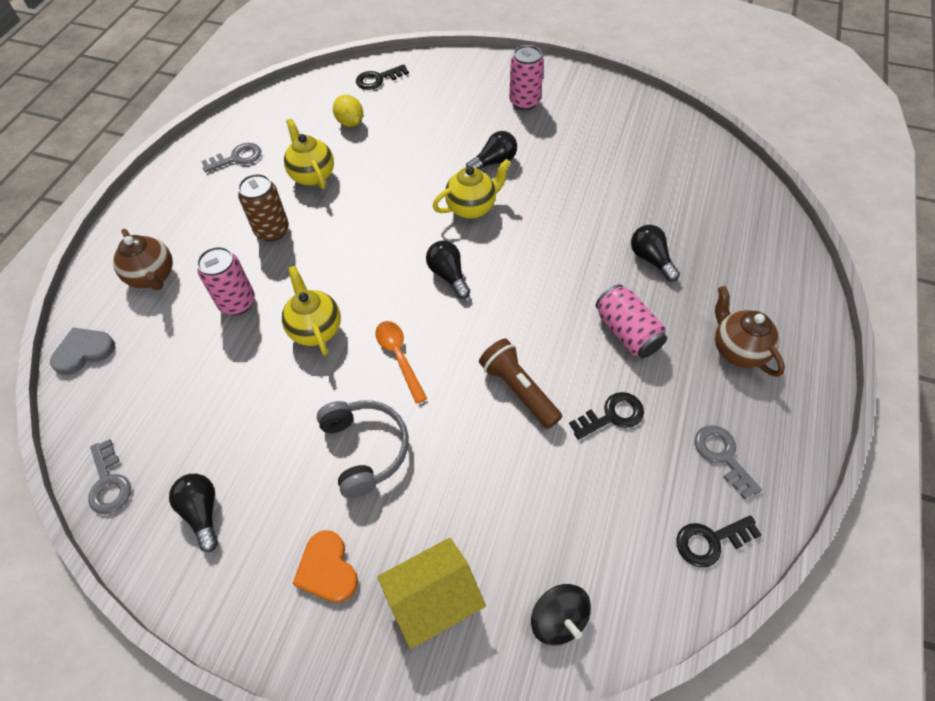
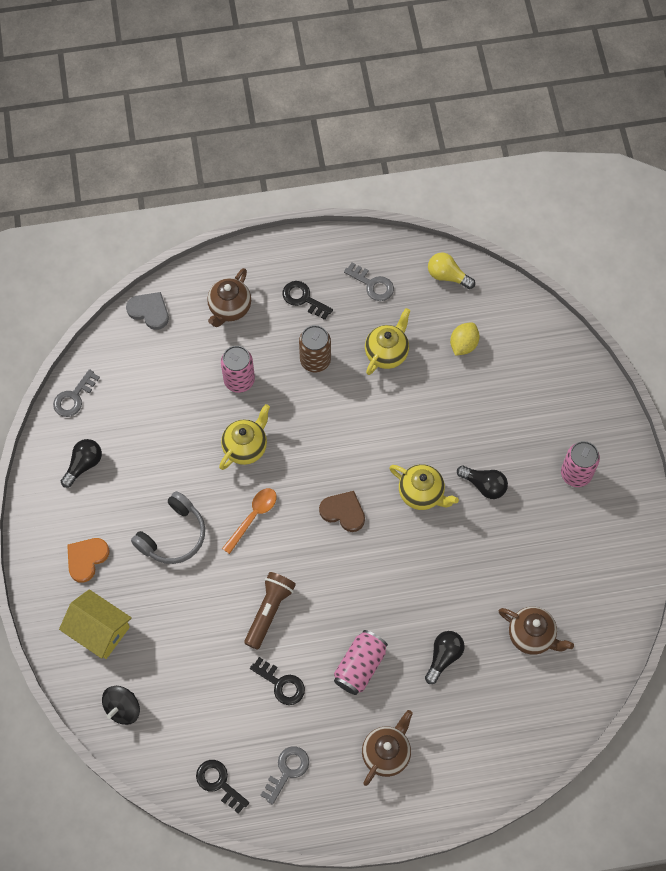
camera: 60 degrees right, 10 degrees up
(277, 107) = (447, 276): none -> yellow light bulb
(378, 79) = (531, 334): black key -> black key (303, 299)
(448, 275) = (343, 512): black light bulb -> brown heart
(662, 188) = (532, 636): none -> brown teapot

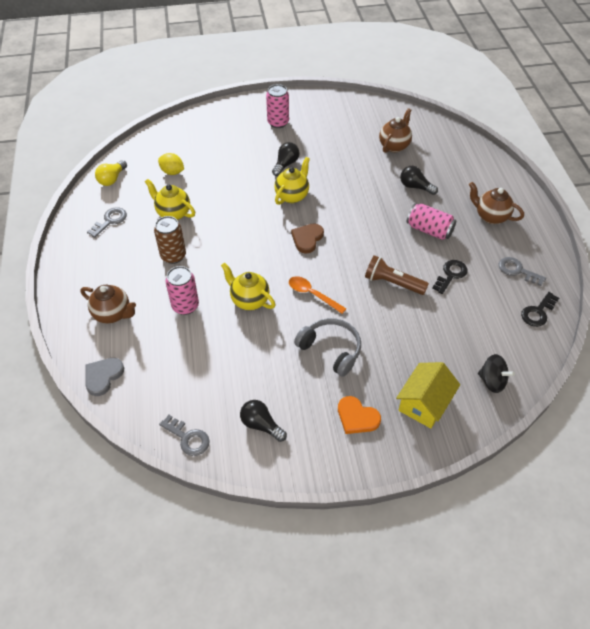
camera: 90 degrees left, 15 degrees down
(303, 299) = (114, 263): black key -> none

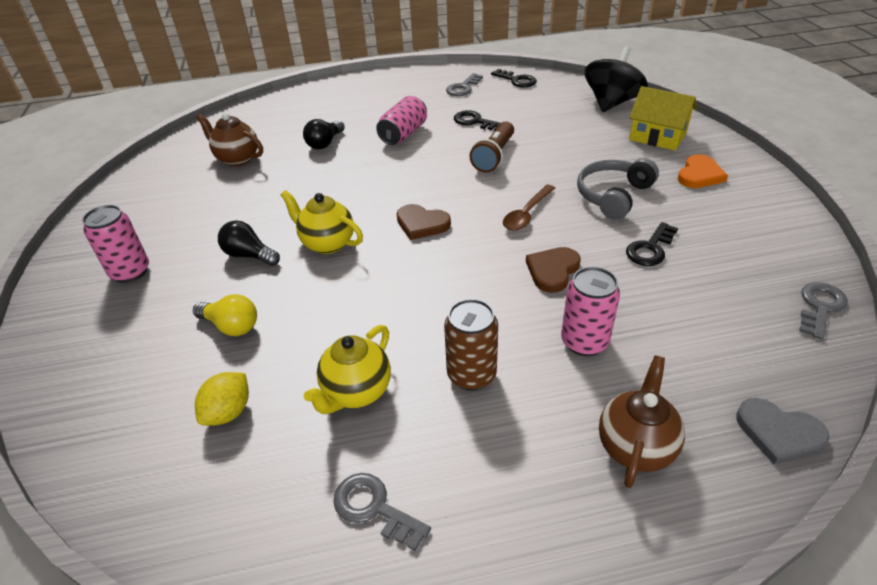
camera: 90 degrees left, 10 degrees down
(112, 179) = (224, 535): yellow light bulb -> yellow light bulb (231, 326)
(249, 300) = (552, 271): yellow teapot -> brown heart
(261, 425) = (755, 242): black light bulb -> none
(263, 358) = (650, 249): none -> black key
(312, 294) = (526, 214): orange spoon -> brown spoon
(490, 216) = (382, 99): brown teapot -> none
(492, 381) = (611, 103): black spinning top -> black spinning top, size x1.65

